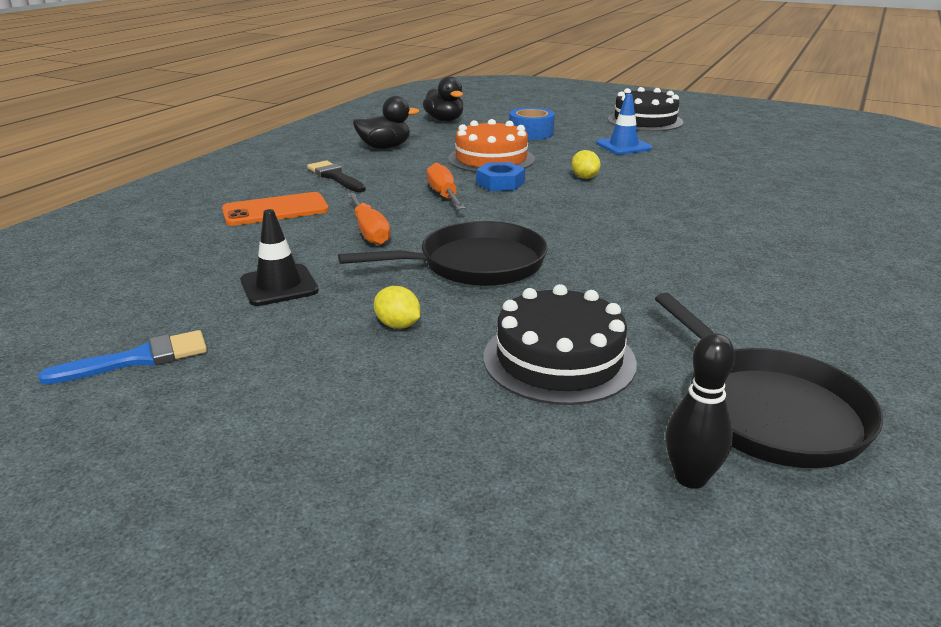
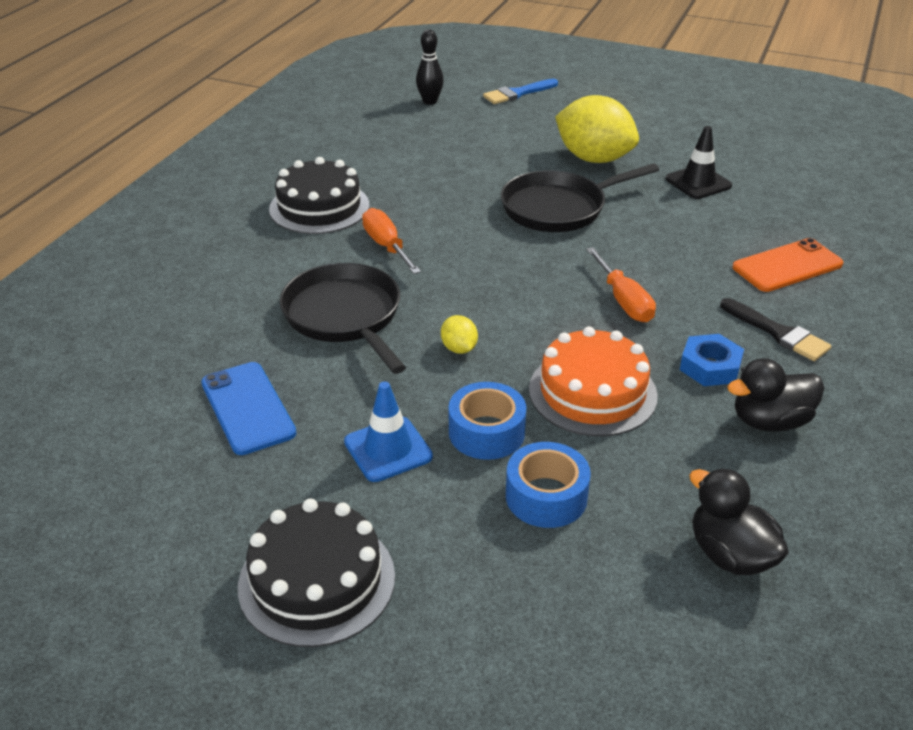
camera: 175 degrees right, 10 degrees up
(138, 359) = (732, 134): blue brush -> blue brush (517, 93)
(369, 232) = (669, 240): orange screwdriver -> orange screwdriver (386, 246)
(398, 325) = (594, 158): yellow lemon -> yellow lemon, size x2.33
(500, 183) = (565, 329): blue nut -> blue nut (710, 367)
(559, 359) = (488, 144): black cake -> black cake (319, 207)
(563, 149) = (486, 432): none -> blue tape
(724, 160) = (248, 408): none -> blue phone
(767, 410) = (380, 125): black pan -> black pan (345, 316)

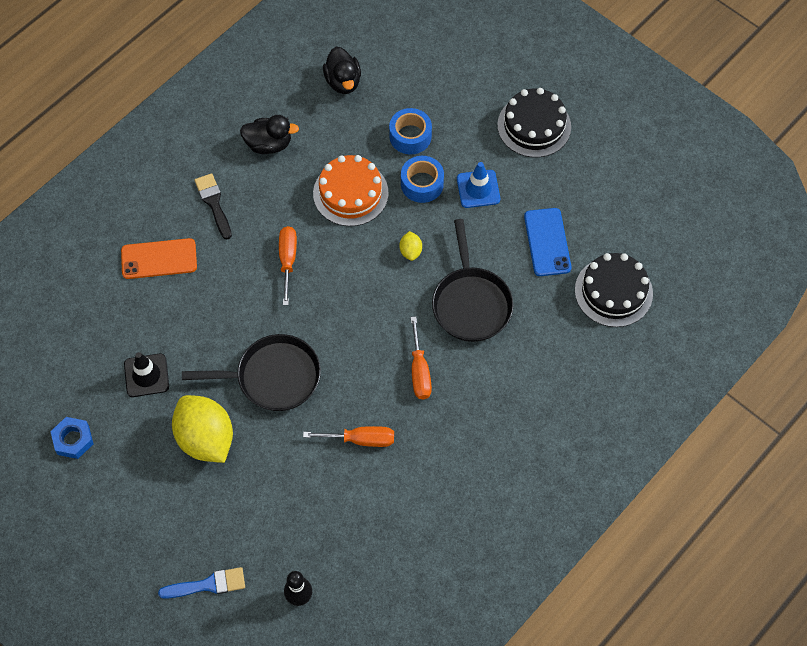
camera: 160 degrees left, 25 degrees up
(319, 207) = (454, 440): black cake -> black cake (613, 292)
(428, 188) = (360, 439): none -> orange screwdriver
(710, 367) = (273, 190): blue nut -> blue nut (73, 440)

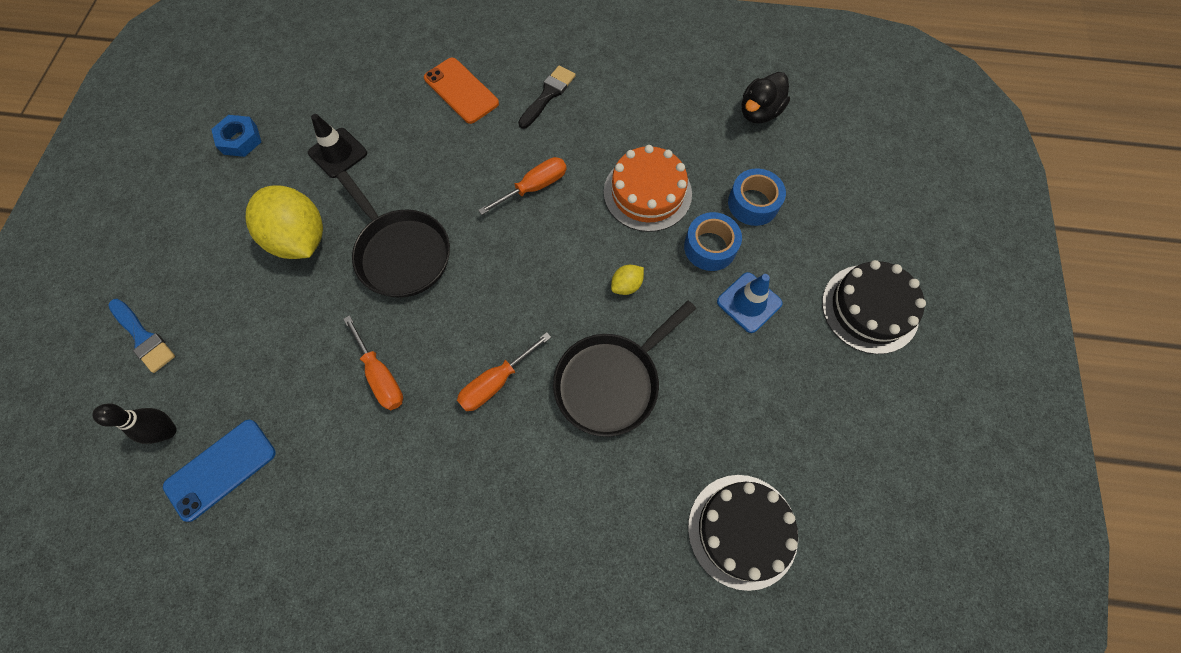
camera: 55 degrees right, 5 degrees up
(206, 439) = (300, 239): yellow lemon -> yellow lemon turned 60 degrees counterclockwise
(269, 144) = (642, 98): black duck -> none
(547, 242) = (745, 413): blue phone -> blue phone (221, 469)

